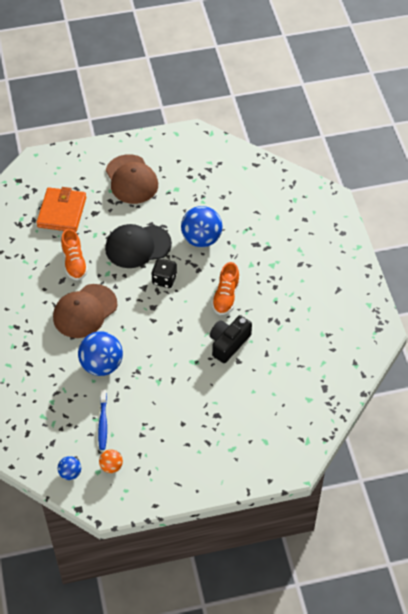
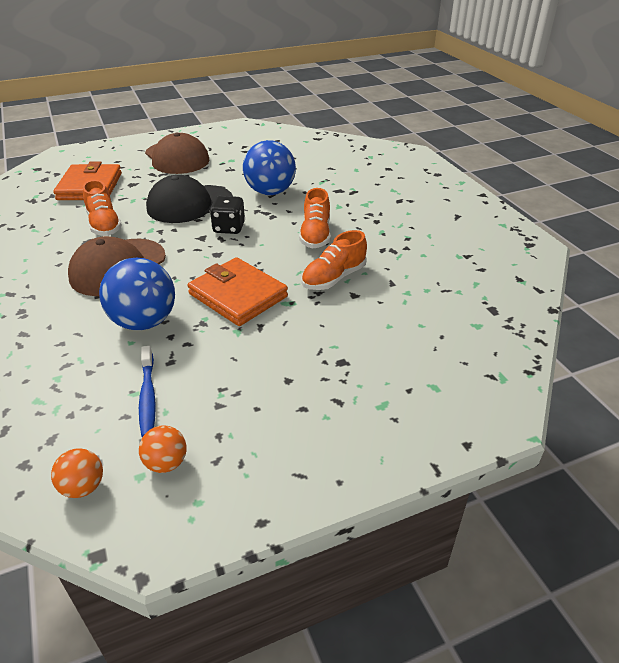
camera: 10 degrees left, 15 degrees down
(70, 473) = (83, 487): blue ball -> orange ball
(162, 350) = (238, 295): none -> orange wallet
(228, 343) = (334, 278): black camera -> orange shoe

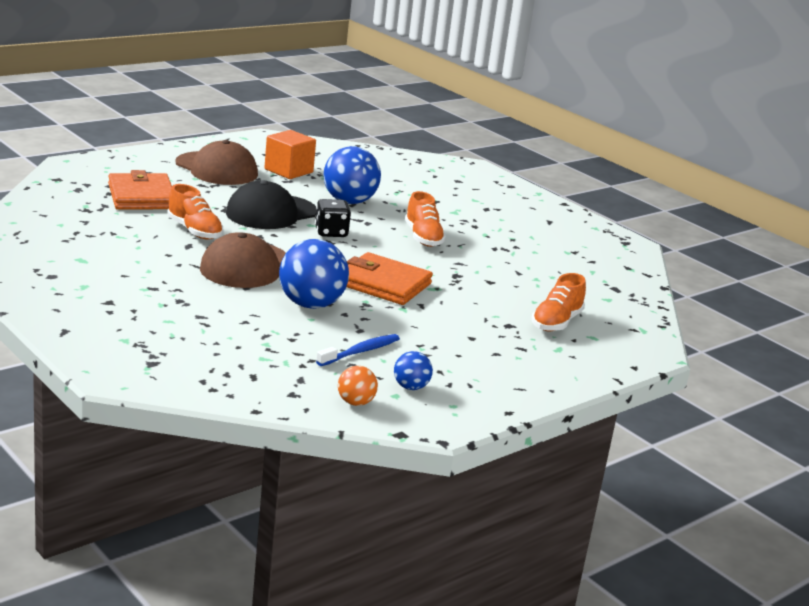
camera: 20 degrees left, 15 degrees down
(148, 397) = (360, 352): blue toothbrush -> blue toothbrush turned 105 degrees counterclockwise
(166, 463) = (411, 387): orange ball -> blue ball
(238, 159) = (288, 171): none -> orange cube
(334, 278) = (463, 270): orange shoe -> orange shoe (556, 322)

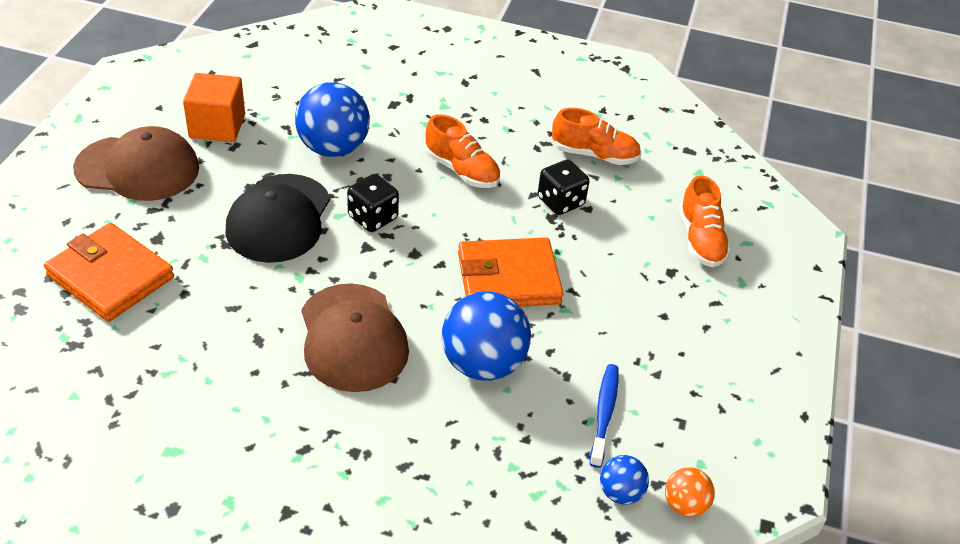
camera: 35 degrees left, 20 degrees up
(194, 231) = (237, 307): orange shoe -> orange shoe (594, 155)
(411, 387) = (700, 440): blue ball -> blue ball (620, 493)
(474, 272) = (560, 202): none -> black dice

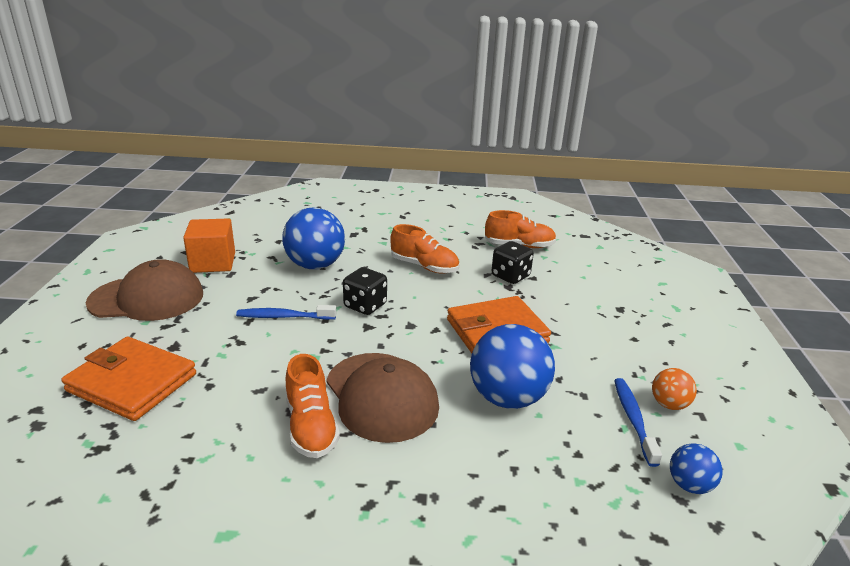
camera: 10 degrees left, 15 degrees down
(279, 218) = (284, 317): black cap -> blue toothbrush
(684, 505) = (751, 484): orange ball -> orange ball (669, 404)
(700, 239) = (628, 285): orange shoe -> orange shoe (311, 426)

